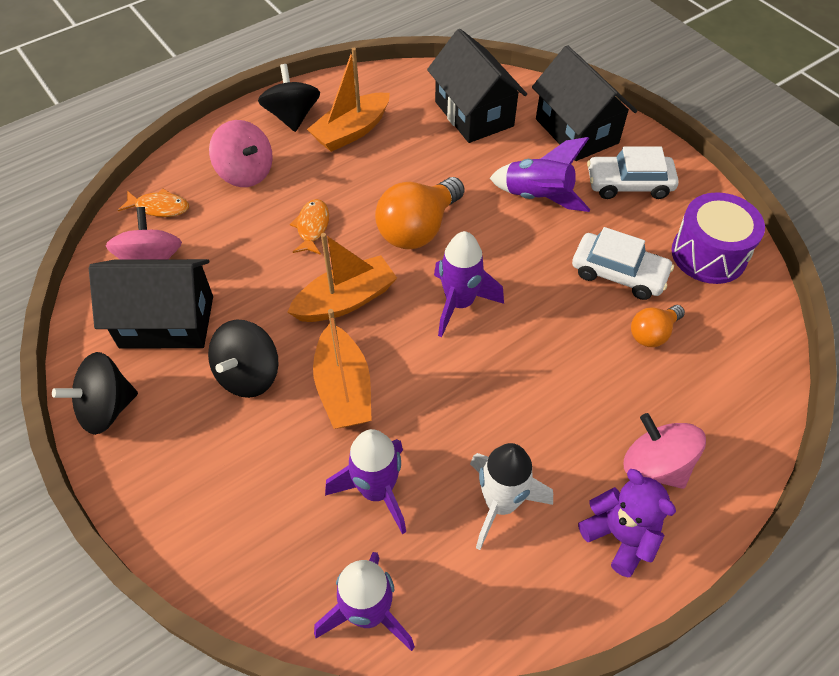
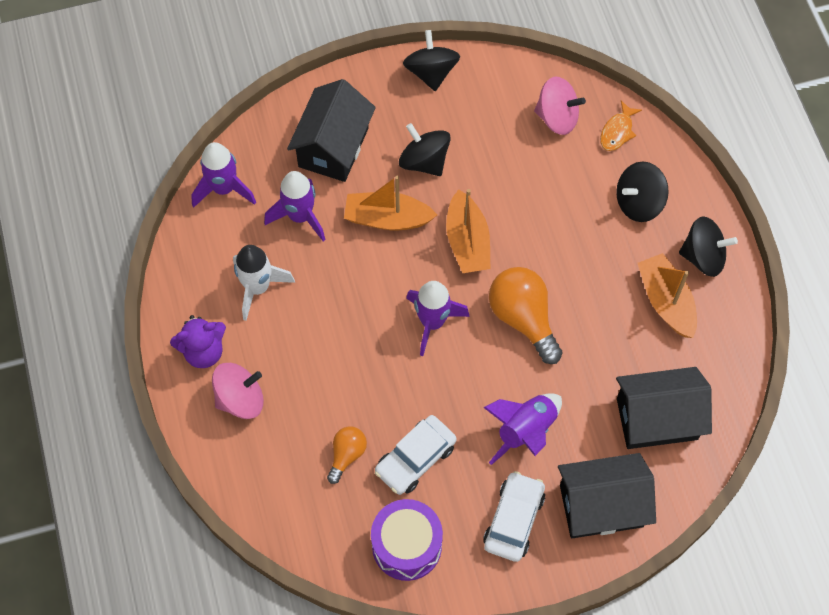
camera: 110 degrees right, 10 degrees up
(167, 322) = (493, 118): black house -> black house (333, 147)
(246, 172) = (638, 203): pink spinning top -> black spinning top
(312, 227) = (554, 238): orange fish -> none
(652, 333) = (347, 455): orange light bulb -> orange light bulb turned 45 degrees clockwise

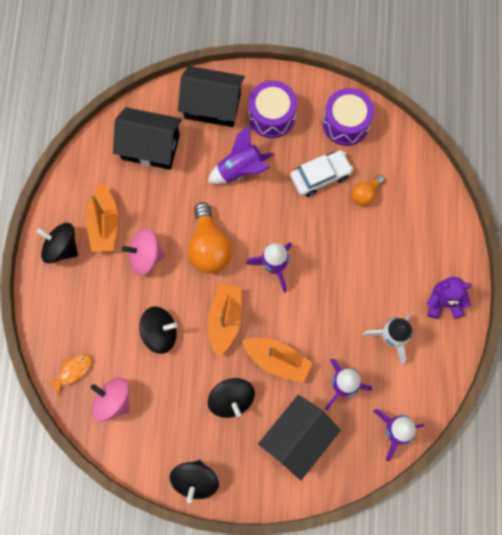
camera: 160 degrees left, 10 degrees up
(240, 399) = (427, 257): pink spinning top -> pink spinning top (145, 256)
(513, 520) = (272, 116): white car -> purple drum
(638, 203) = (86, 306): black spinning top -> black spinning top (160, 333)

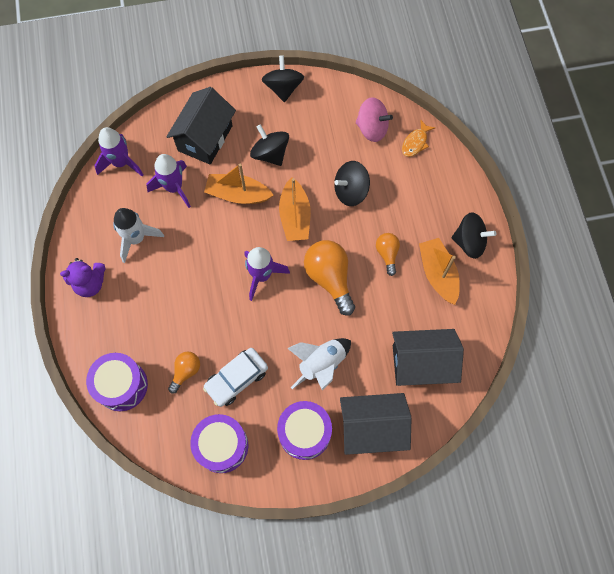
camera: 165 degrees right, 5 degrees down
(145, 256) = (387, 254): pink spinning top -> orange light bulb
(240, 169) = (321, 364): purple rocket -> white rocket
(426, 196) = (122, 385): none -> purple drum

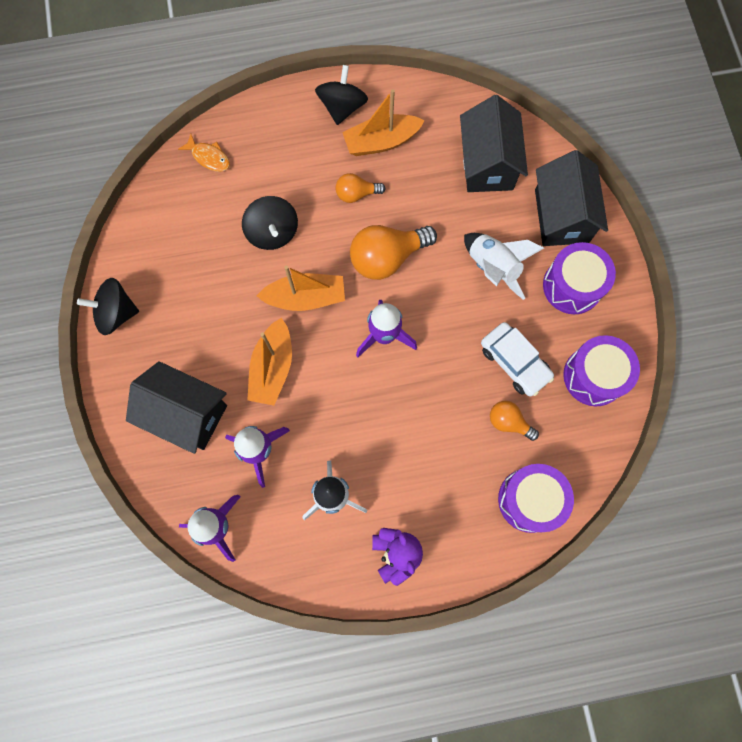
camera: 90 degrees left, 5 degrees up
(270, 154) = (215, 328): black spinning top -> none
(372, 128) = (186, 206): pink spinning top -> none

